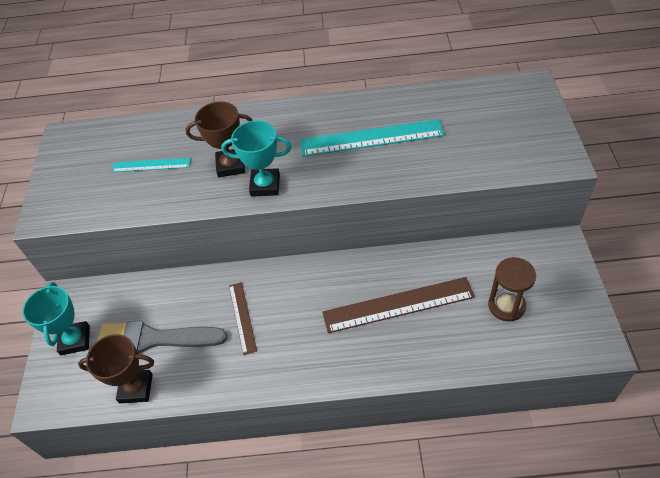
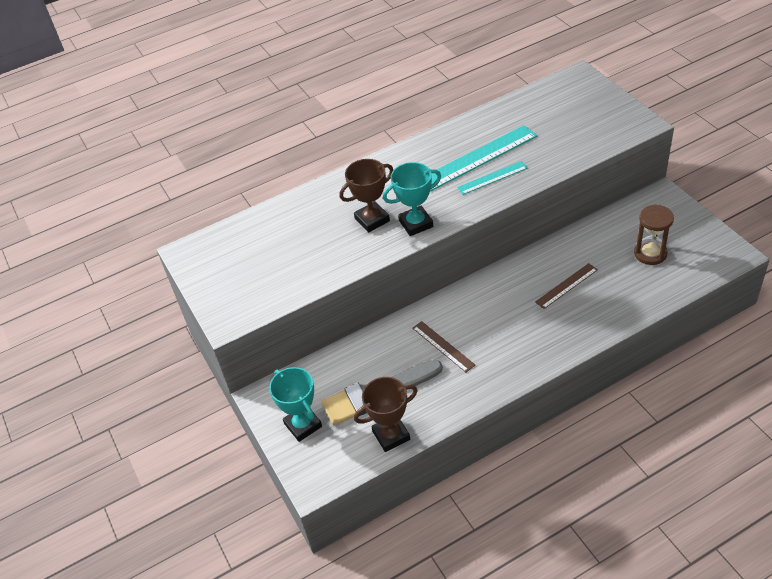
camera: 25 degrees left, 5 degrees down
(151, 165) = (297, 245): turquoise ruler -> turquoise ruler (492, 178)
(398, 305) = (566, 286): brown ruler -> brown ruler, size x0.55

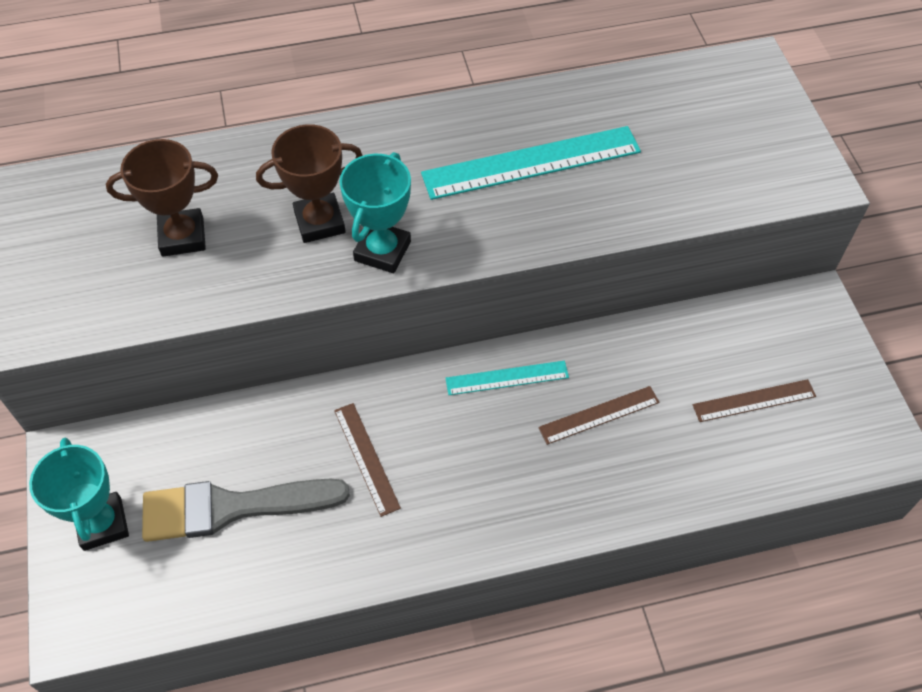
camera: 10 degrees right, 10 degrees up
(391, 435) = (222, 588): brown trophy -> brown trophy (182, 236)
(416, 224) = (382, 251): turquoise trophy -> turquoise trophy turned 60 degrees counterclockwise
(492, 178) = (537, 206): turquoise ruler -> turquoise ruler (507, 378)
(650, 253) = (754, 401): brown hourglass -> brown ruler

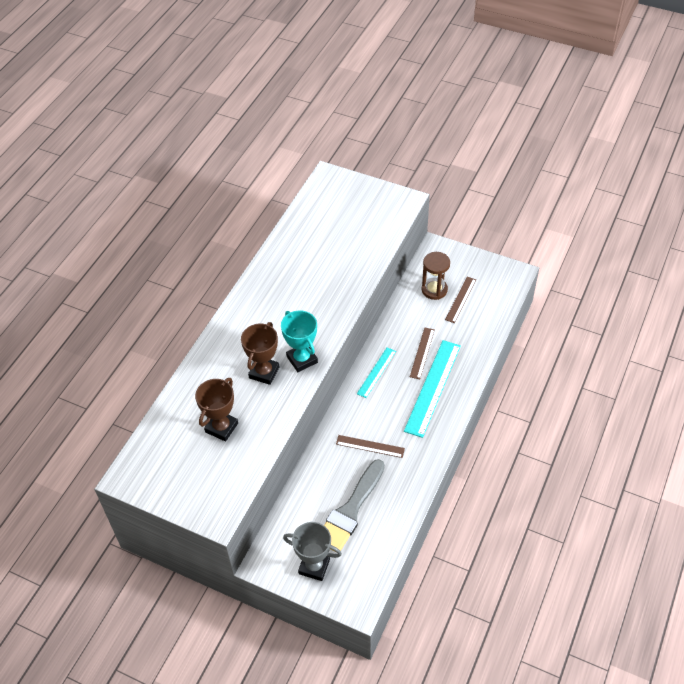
camera: 50 degrees left, 5 degrees down
(102, 524) = (314, 566): turquoise trophy -> grey trophy
(531, 163) = (306, 281): turquoise ruler -> turquoise ruler (433, 387)
(734, 352) = (434, 290): none -> brown hourglass

